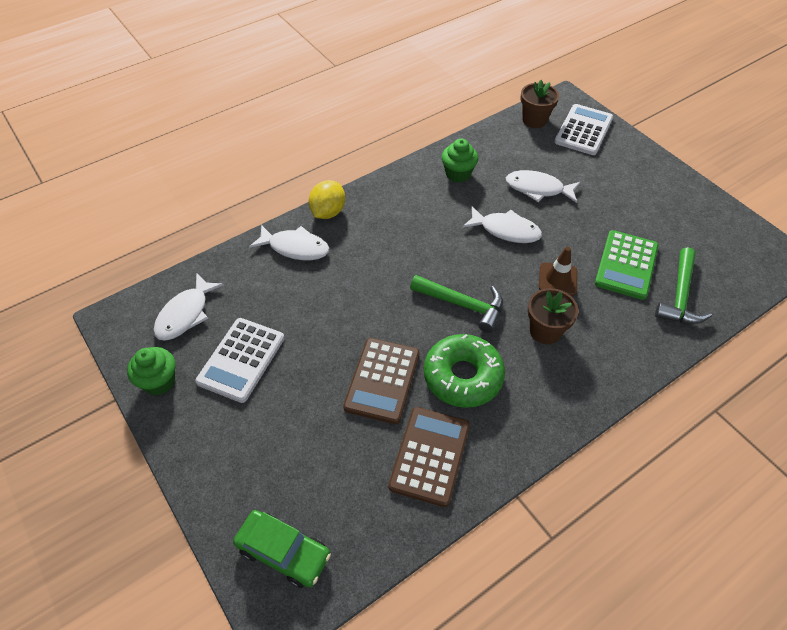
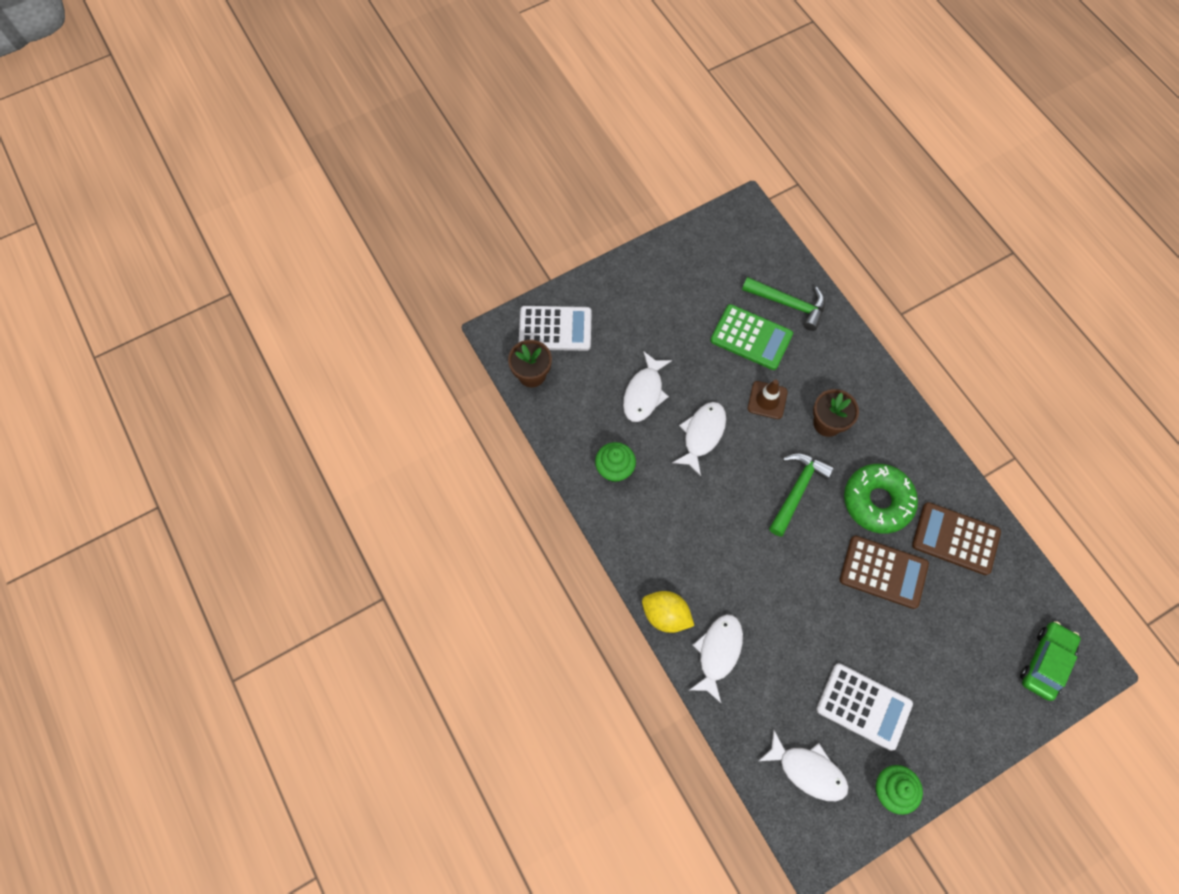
camera: 85 degrees left, 15 degrees up
(583, 130) = (555, 329): white calculator -> white calculator turned 150 degrees clockwise

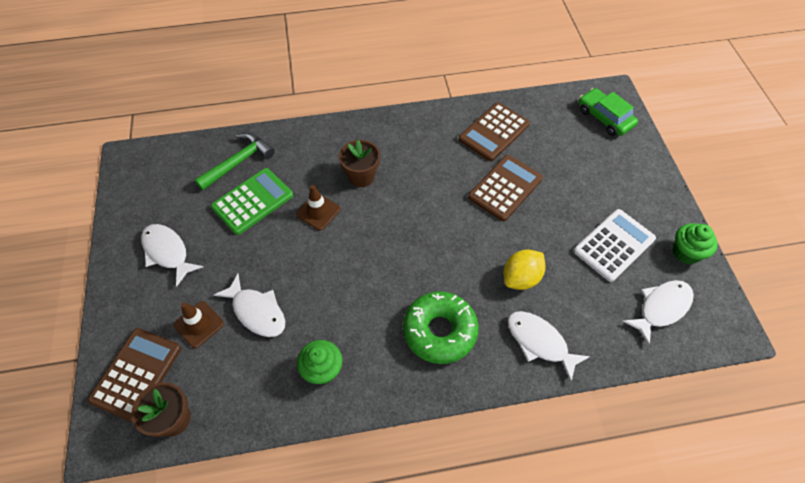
camera: 70 degrees left, 10 degrees down
(555, 329) = (136, 374): white calculator -> brown calculator
(614, 353) = (199, 324): none -> brown traffic cone
(666, 615) = (490, 376): yellow lemon -> yellow lemon (521, 278)
(702, 435) = (325, 276): white fish -> white fish (167, 252)
(797, 490) = (411, 221): green hammer -> none
(877, 501) = (444, 169): green donut -> green donut (440, 331)

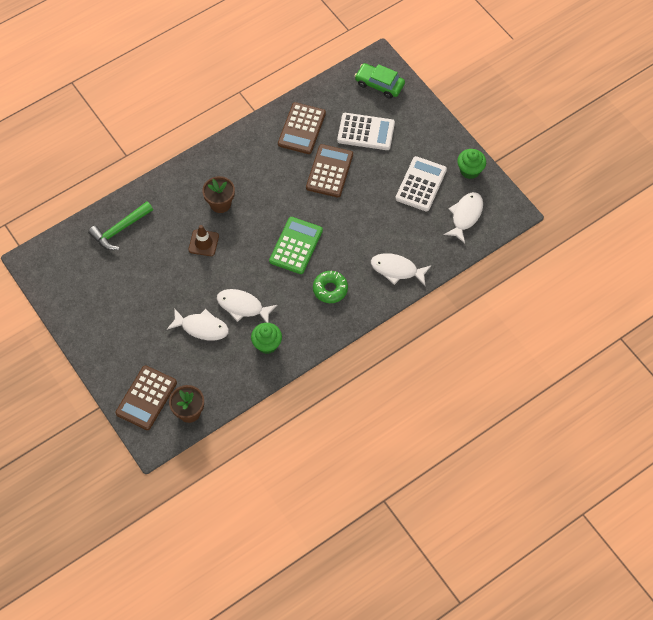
camera: 25 degrees left, 5 degrees up
(136, 374) = (146, 398): brown calculator -> brown calculator turned 150 degrees counterclockwise
(167, 252) = (112, 315): white fish -> white fish (242, 306)
(199, 324) = (167, 352): brown traffic cone -> none
(238, 162) = (120, 229): green hammer -> green hammer turned 150 degrees counterclockwise
(252, 201) = (150, 255): green calculator -> green calculator (296, 246)
(440, 331) = (330, 289): green donut -> green donut, size x0.67
(521, 278) = (368, 232): yellow lemon -> none
(568, 161) = (366, 132): none -> white calculator

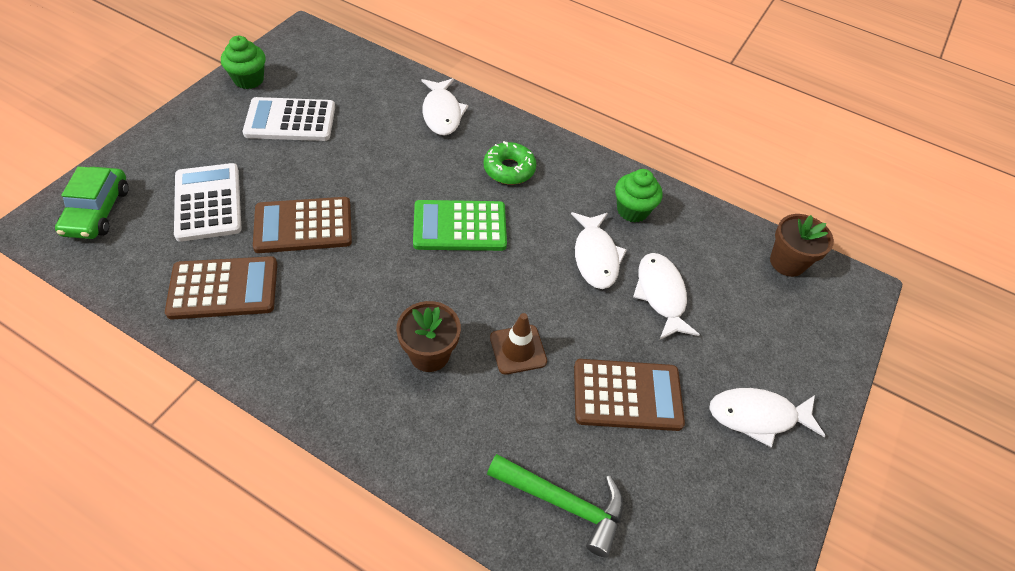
camera: 120 degrees left, 10 degrees down
(146, 398) = (811, 321): brown calculator -> brown calculator (627, 395)
(465, 216) = (326, 70): white fish -> white fish (757, 416)

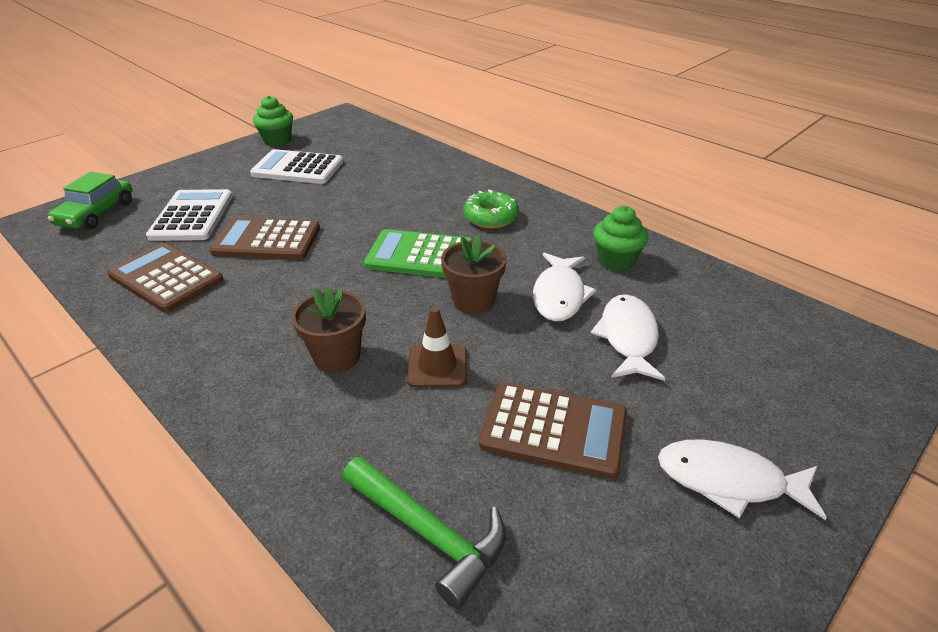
camera: 20 degrees right, 15 degrees down
(223, 288) = (166, 278): brown calculator -> brown calculator turned 150 degrees counterclockwise
(442, 113) = (441, 173): white fish -> none
(787, 262) = (802, 326): brown flower pot -> brown flower pot (473, 301)

